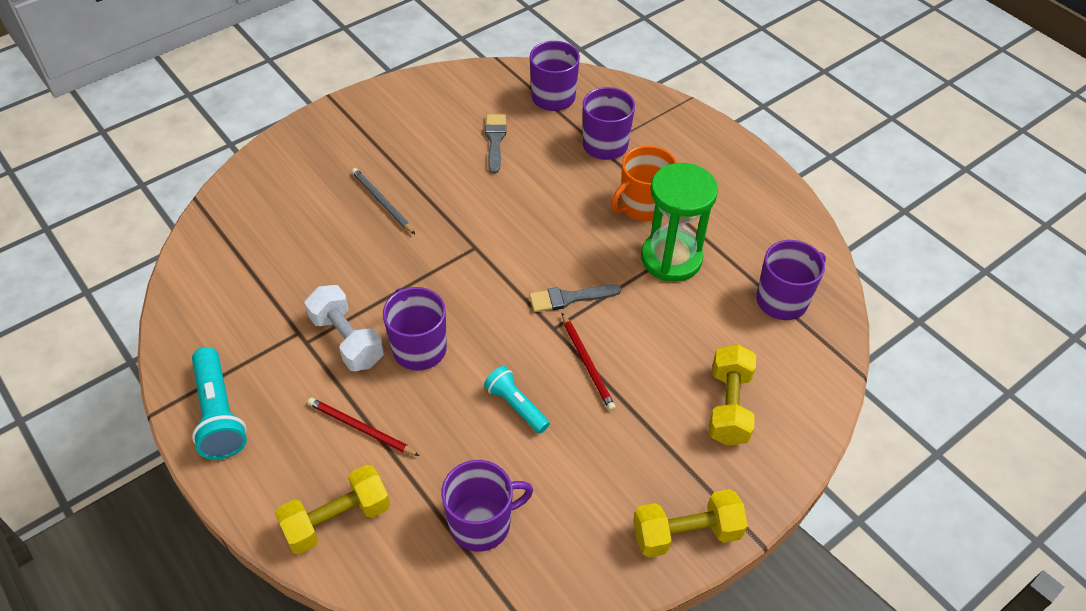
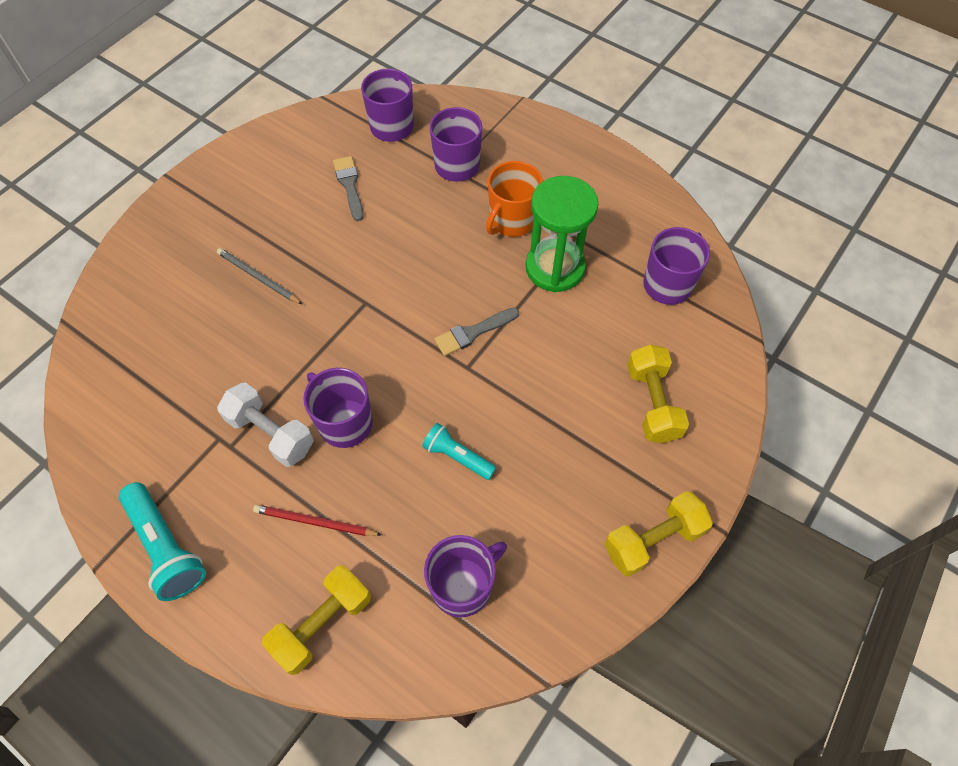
camera: 15 degrees left, 10 degrees up
(587, 363) = (510, 395): red pencil -> none

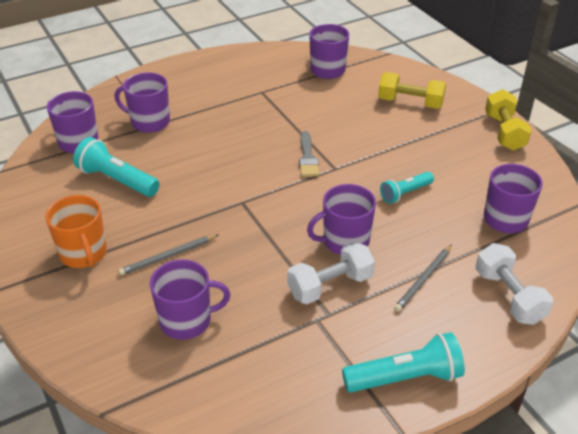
camera: 65 degrees left, 20 degrees down
(181, 331) = (187, 320): none -> purple mug
(315, 522) = (423, 279): red pencil -> grey pencil
(322, 623) = (509, 296): yellow dumbbell -> white dumbbell
(349, 185) = (117, 180): grey brush -> turquoise flashlight
(512, 220) = (224, 113): orange mug -> orange mug (84, 254)
(555, 268) = (280, 107): green hourglass -> none

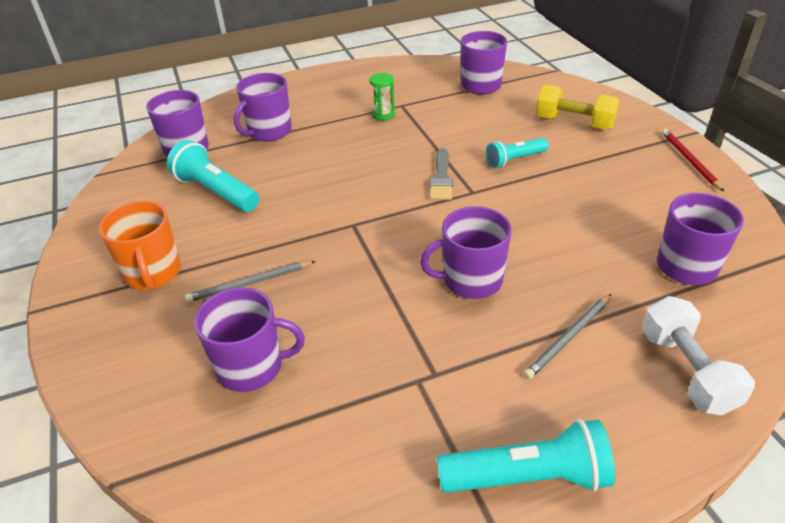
camera: 10 degrees right, 0 degrees up
(149, 122) = (269, 131): purple mug -> purple mug turned 75 degrees counterclockwise
(247, 102) = (383, 115): none -> green hourglass
(330, 286) = (443, 336): white dumbbell -> none
(405, 193) = (556, 226): turquoise flashlight -> turquoise flashlight (515, 160)
(504, 132) = (689, 160): yellow dumbbell -> red pencil

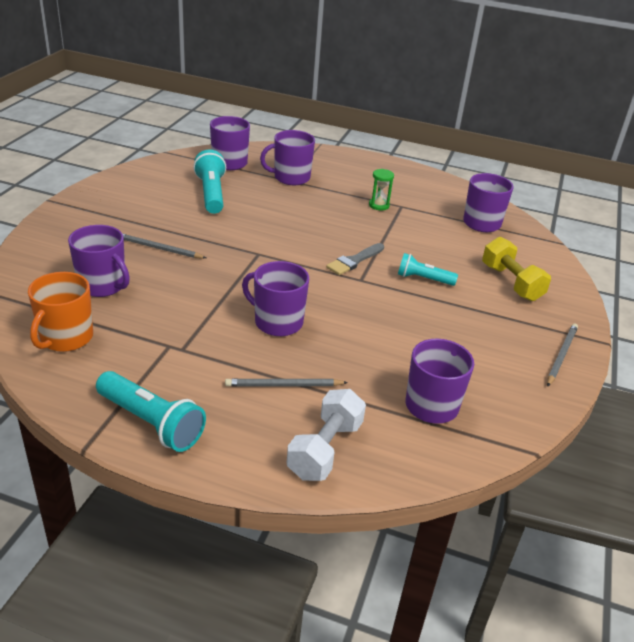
camera: 35 degrees right, 5 degrees down
(153, 273) = (122, 215): orange mug -> orange mug (66, 338)
(689, 160) = (561, 355): red pencil -> grey pencil

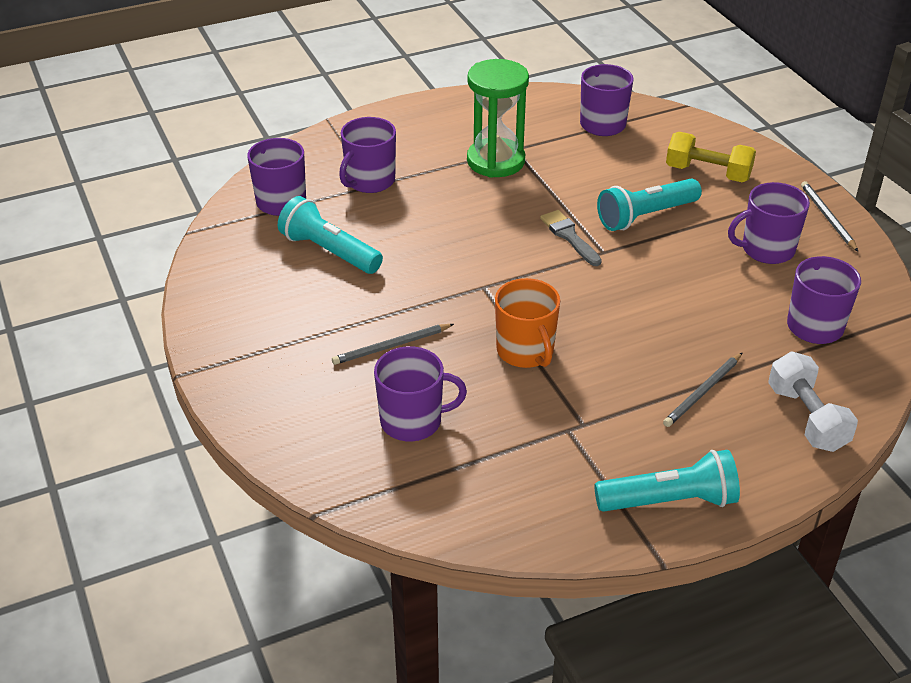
camera: 40 degrees left, 5 degrees up
(66, 338) = (477, 492): orange mug -> orange mug (526, 351)
(277, 322) = (609, 341): purple mug -> purple mug (766, 249)
(354, 261) = (569, 236): grey brush -> grey brush turned 150 degrees clockwise
(379, 205) = (496, 161): green hourglass -> green hourglass, size x2.20
(423, 279) = (645, 216): turquoise flashlight -> turquoise flashlight, size x1.58

